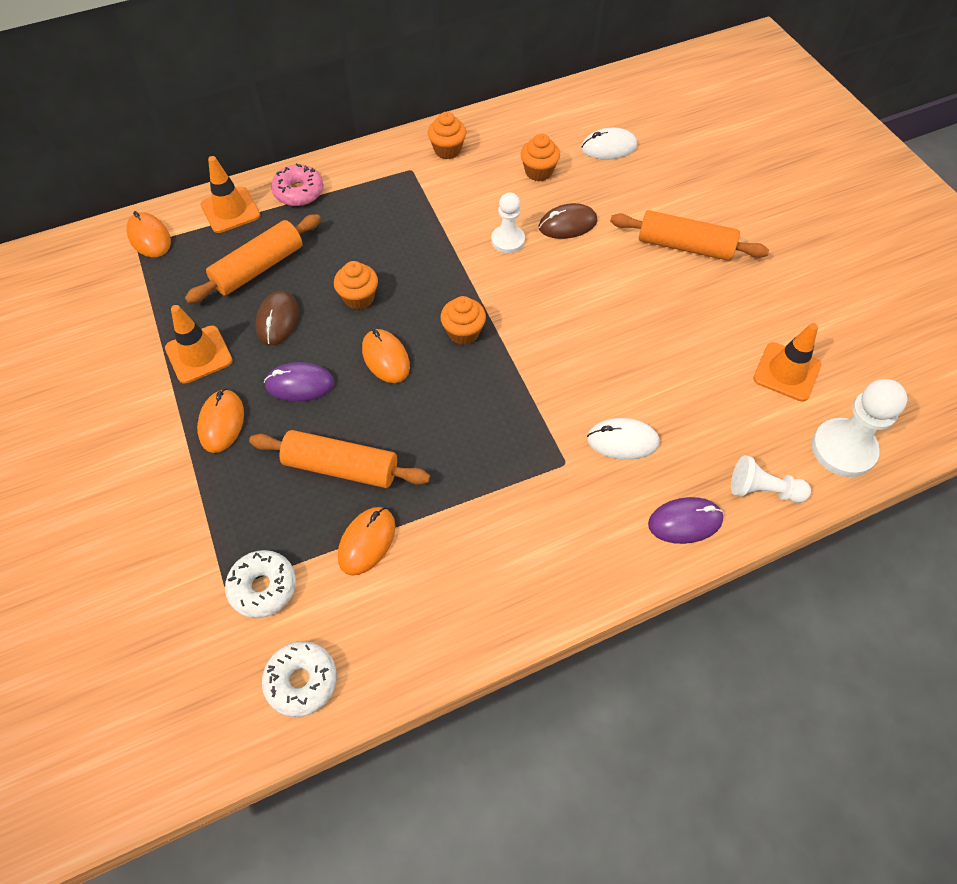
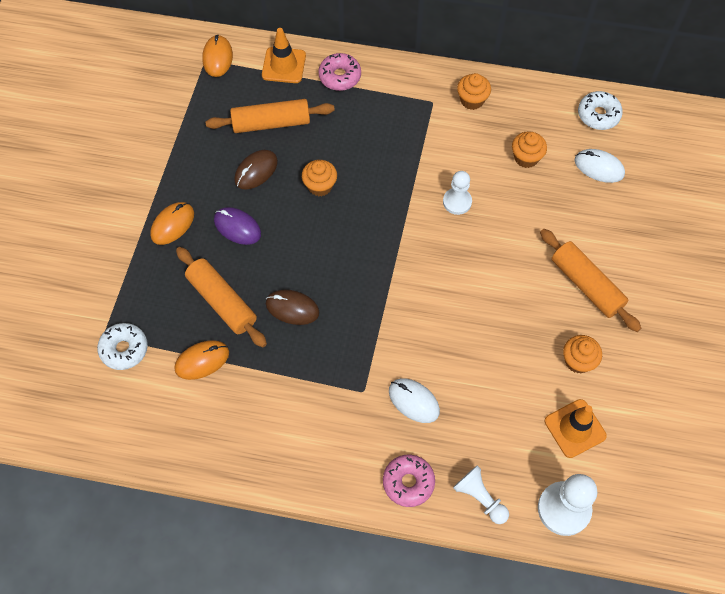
camera: 35 degrees right, 5 degrees up
(199, 354) = (191, 167): orange traffic cone -> none
(302, 681) = (106, 420): white donut -> white donut (598, 115)
(385, 358) = (304, 242): orange mouse -> none
(463, 332) = (370, 255): orange cupcake -> orange cupcake (578, 361)
(567, 224) = (511, 214): brown mouse -> brown mouse (292, 308)
(685, 522) = (408, 482): purple mouse -> pink donut

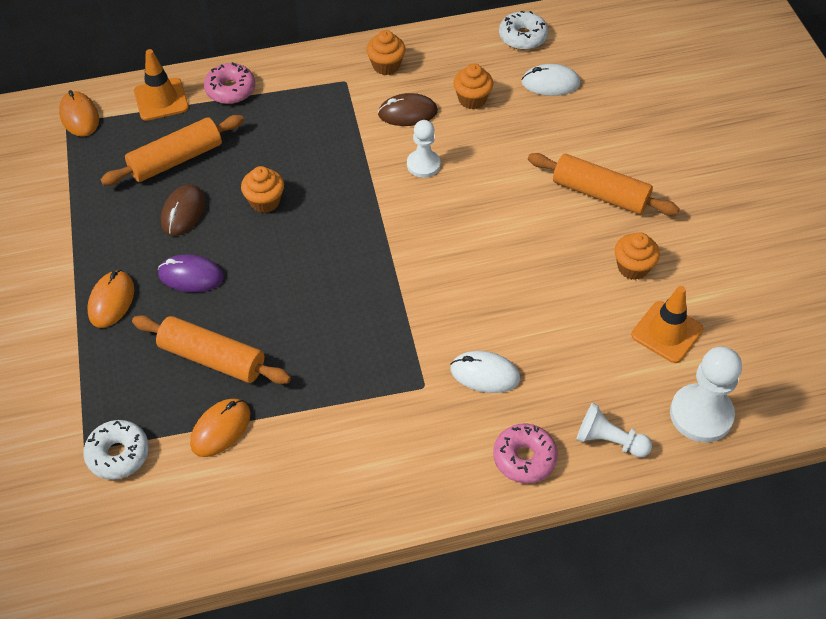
camera: 25 degrees left, 10 degrees down
(292, 308) = (298, 334): brown mouse -> brown mouse (407, 113)

